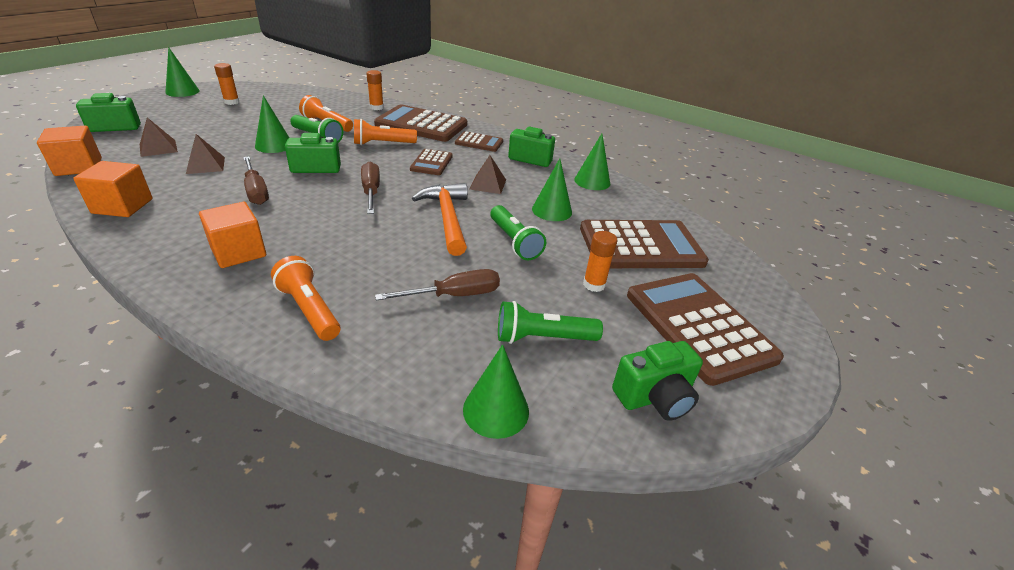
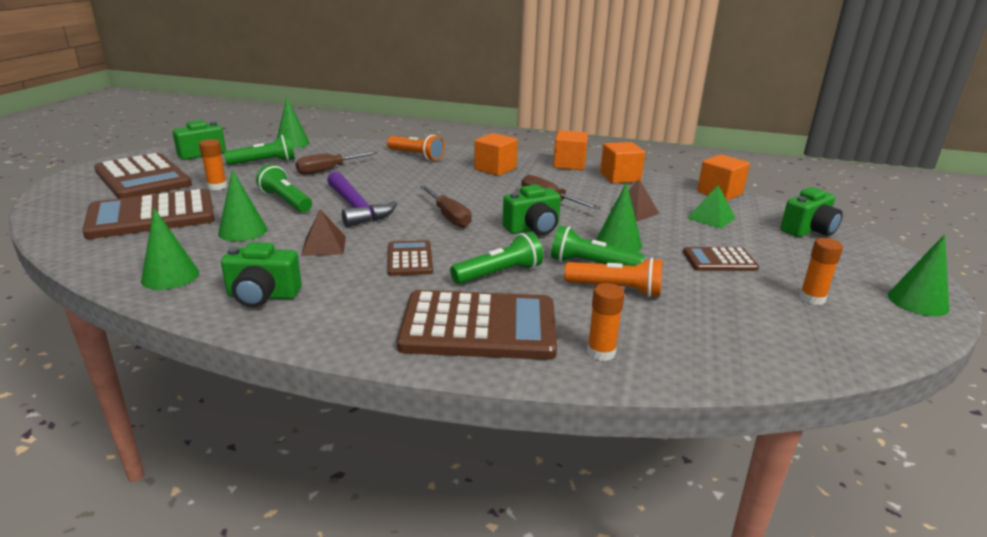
camera: 165 degrees right, 10 degrees down
(131, 241) = (569, 164): none -> orange cube
(158, 148) = (711, 218): brown pyramid -> green pyramid
(383, 144) = (499, 274): orange flashlight -> green flashlight
(447, 218) = (356, 208): orange hammer -> purple hammer
(479, 142) = (357, 310): brown calculator -> brown calculator (719, 260)

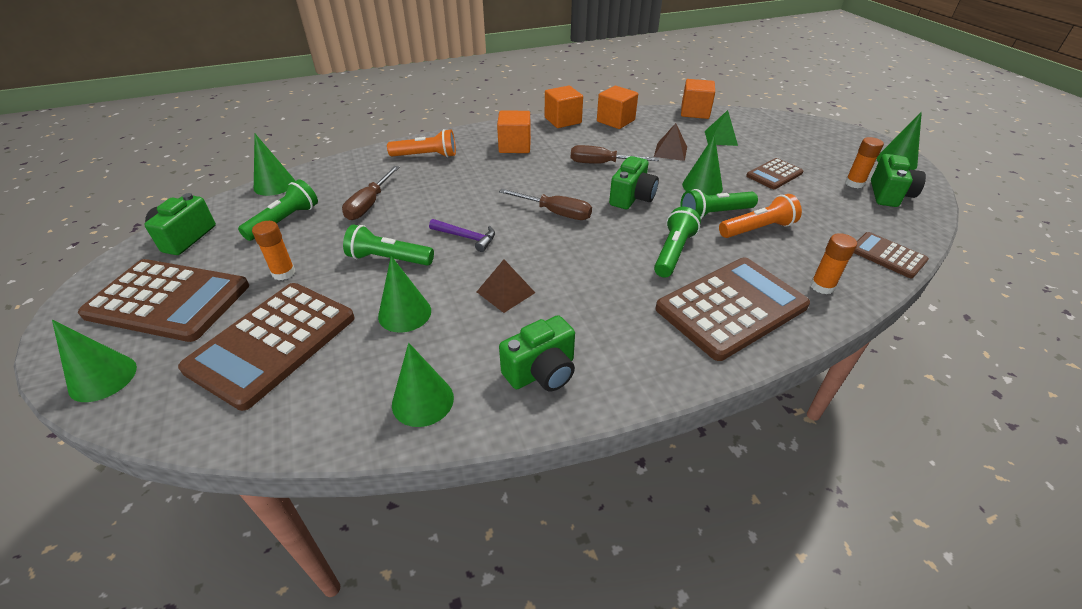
camera: 35 degrees left, 15 degrees up
(59, 198) = (103, 378): none -> green cone
(356, 208) = (466, 237): purple hammer -> purple hammer, size x0.58
(410, 259) = (593, 271): brown calculator -> brown calculator (887, 255)
(808, 230) = (782, 127): green camera -> green camera (889, 195)

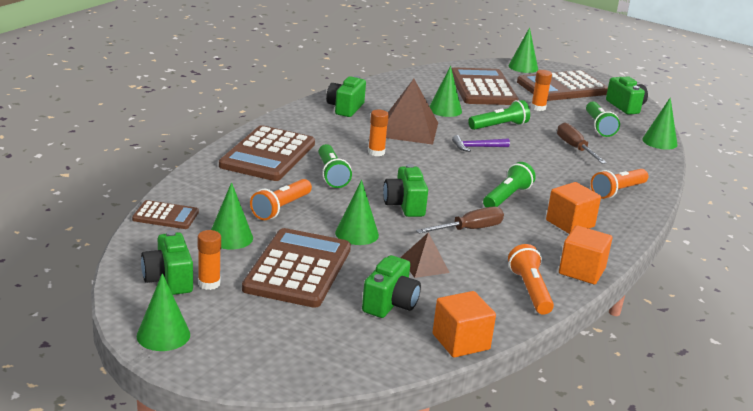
camera: 140 degrees right, 15 degrees down
(422, 401) = (385, 90): green cone -> green cone (230, 237)
(505, 292) = (408, 129): brown pyramid -> brown pyramid, size x1.84
(555, 213) = (445, 177): brown screwdriver -> none
(615, 121) = (530, 290): orange cube -> orange flashlight
(714, 214) = (325, 211): green flashlight -> green flashlight (507, 197)
(720, 138) = (390, 304): green pyramid -> green camera
(774, 174) = (298, 269): brown calculator -> brown calculator, size x1.93
(822, 286) = (212, 181): orange glue stick -> orange glue stick (376, 152)

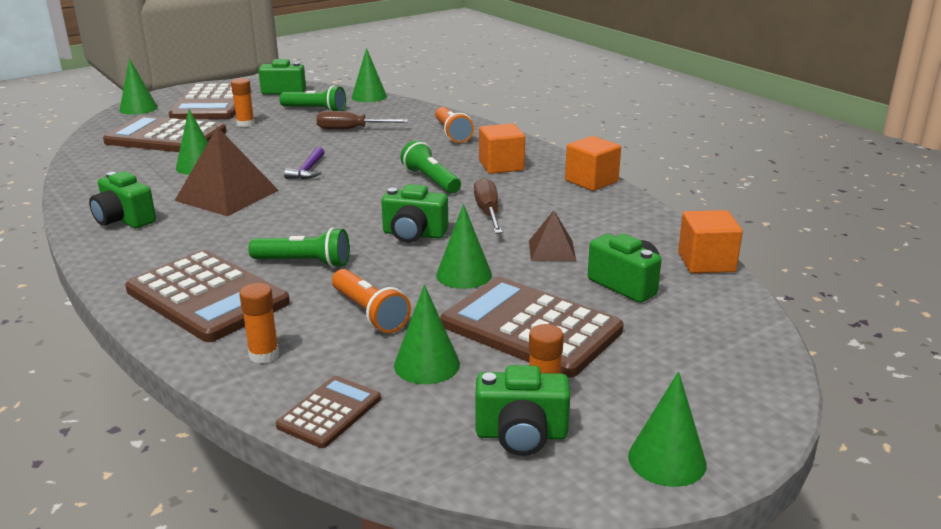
camera: 65 degrees left, 0 degrees up
(376, 152) = (269, 225): orange glue stick -> orange glue stick (264, 355)
(499, 126) = (269, 150): green flashlight -> none
(530, 290) = (619, 210): orange flashlight -> none

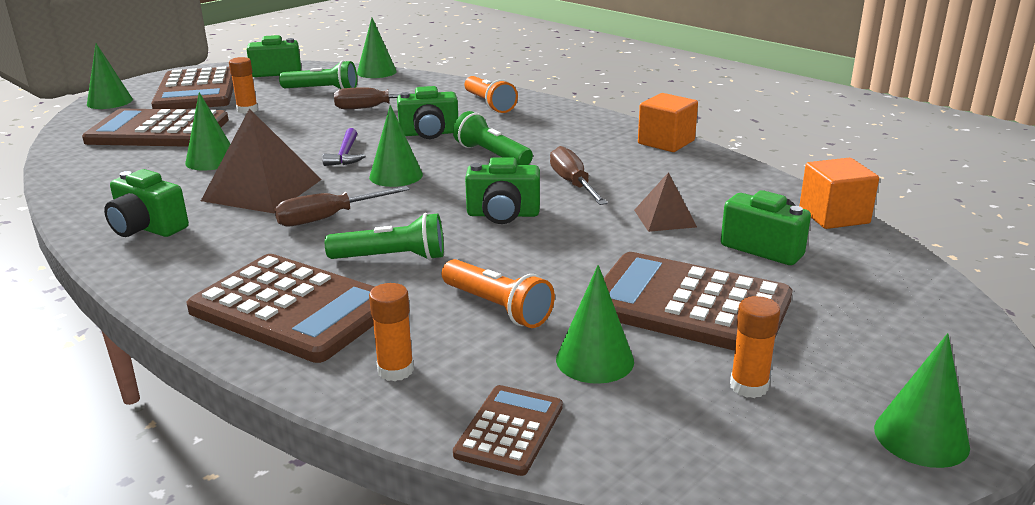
camera: 10 degrees left, 0 degrees up
(269, 224) = (328, 218): none -> brown screwdriver
(464, 274) = (582, 254): green cone -> green cone (396, 175)
(501, 166) = (561, 134): orange cube -> none
(521, 435) = (746, 429): green camera -> green camera (429, 133)

